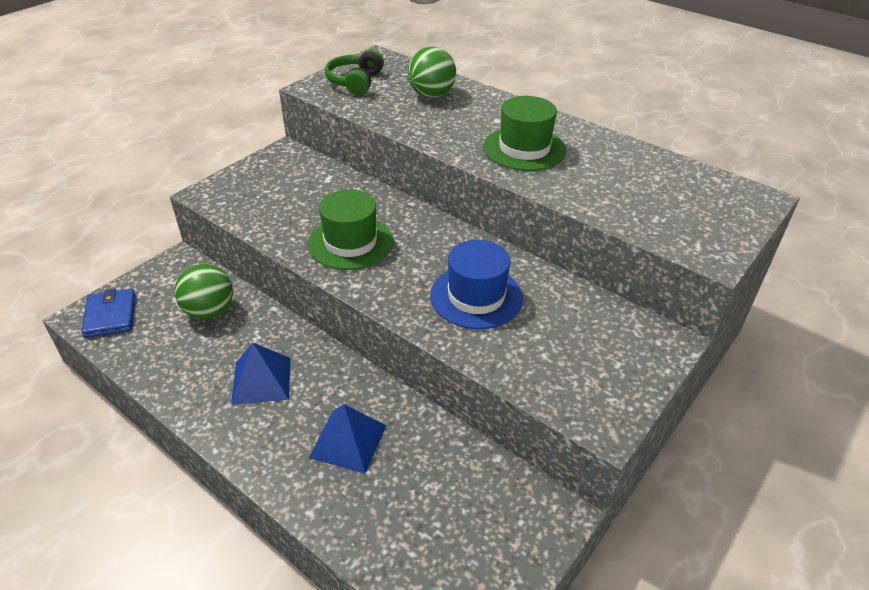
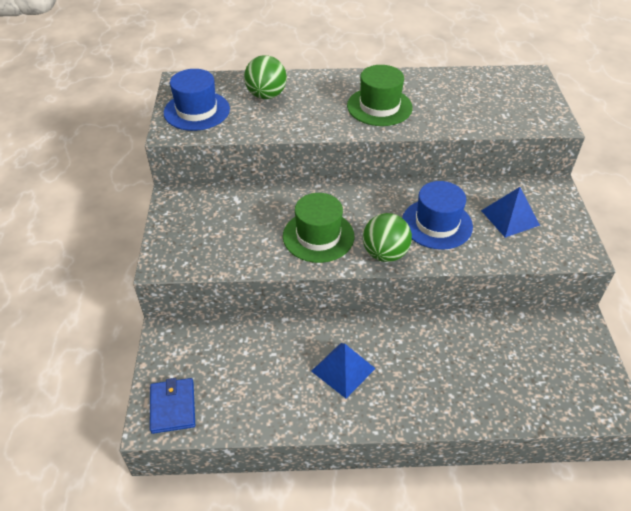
camera: 40 degrees left, 5 degrees up
(110, 315) = (173, 407): blue wallet -> blue wallet turned 45 degrees clockwise
(209, 311) = (243, 351): green ball -> green ball (385, 254)
(348, 441) = (440, 365): blue pyramid -> blue pyramid (510, 217)
(355, 82) = (197, 111): green headphones -> blue hat

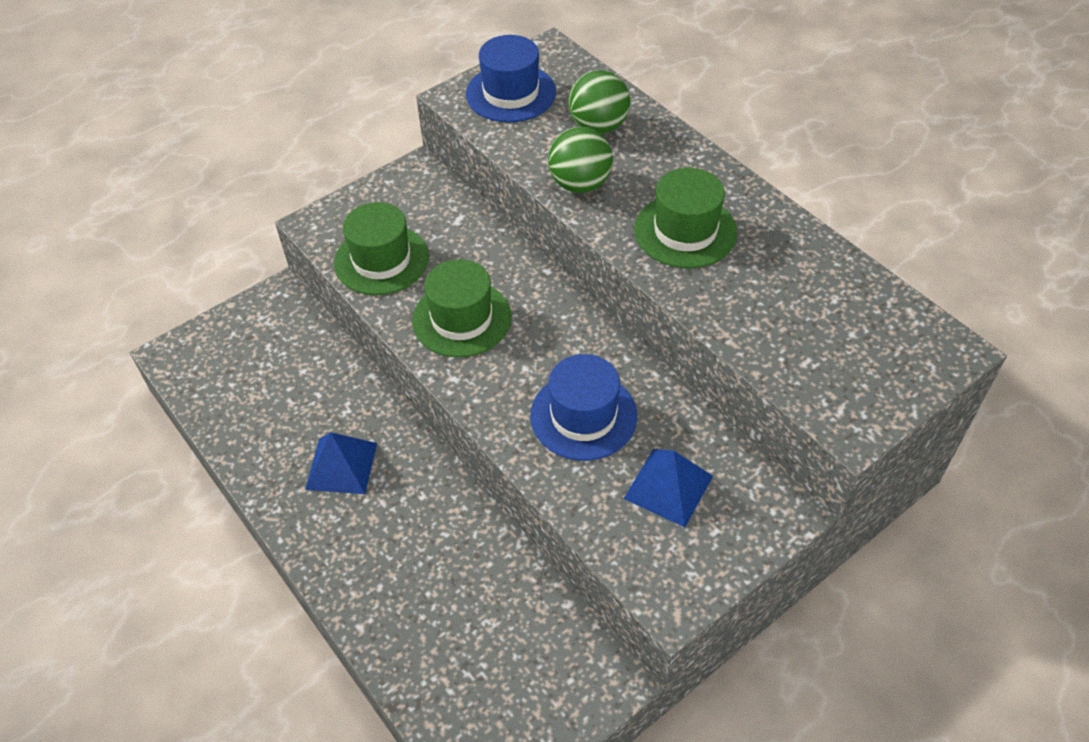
camera: 55 degrees right, 5 degrees up
(173, 407) = (198, 357): blue wallet -> none
(231, 248) = (381, 260): none -> green hat
(385, 254) = (485, 392): green ball -> green ball (580, 184)

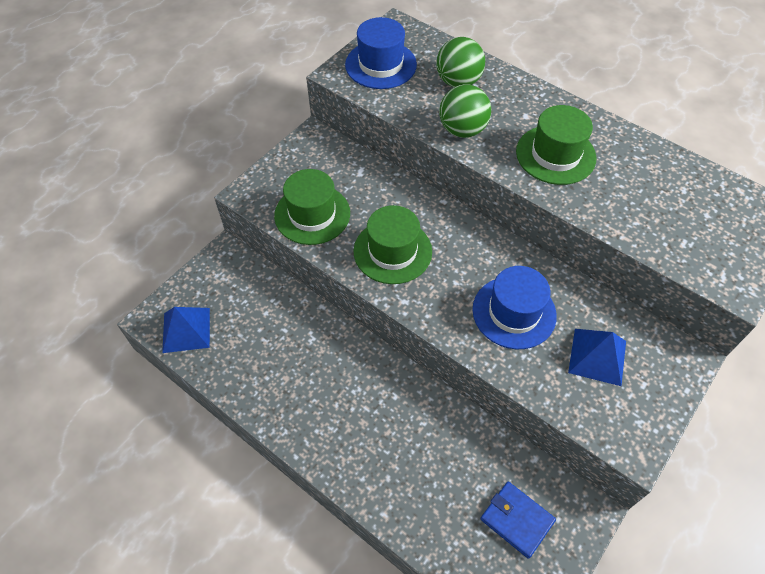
camera: 15 degrees left, 5 degrees up
(341, 465) = (323, 385): blue pyramid -> blue pyramid (186, 330)
(518, 669) = (517, 520): none -> blue wallet

